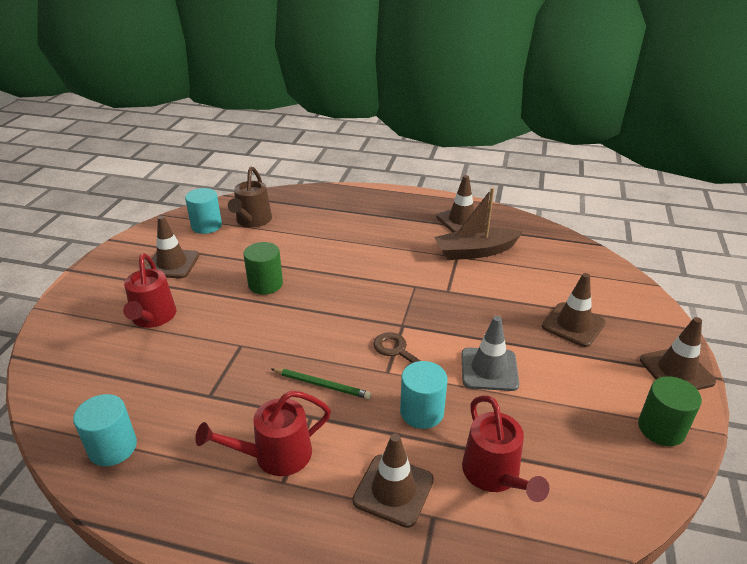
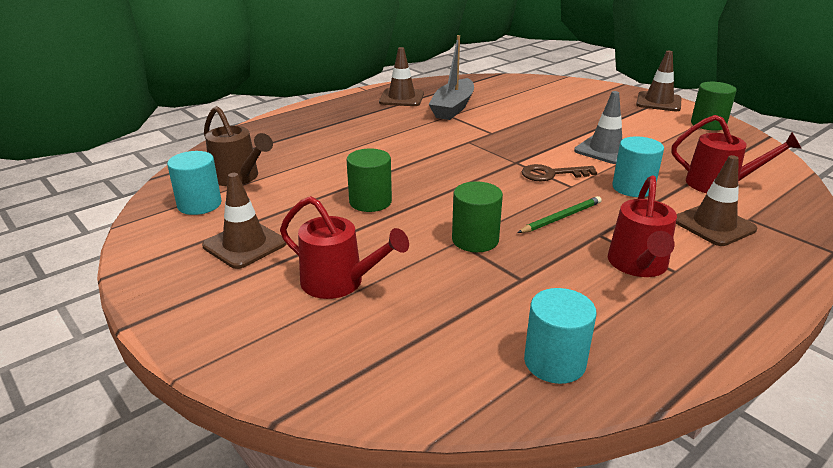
camera: 55 degrees left, 5 degrees down
(249, 352) = (475, 240): none -> green cylinder
(475, 251) = (453, 108): brown boat -> grey boat
(573, 324) = (583, 110): brown traffic cone -> none

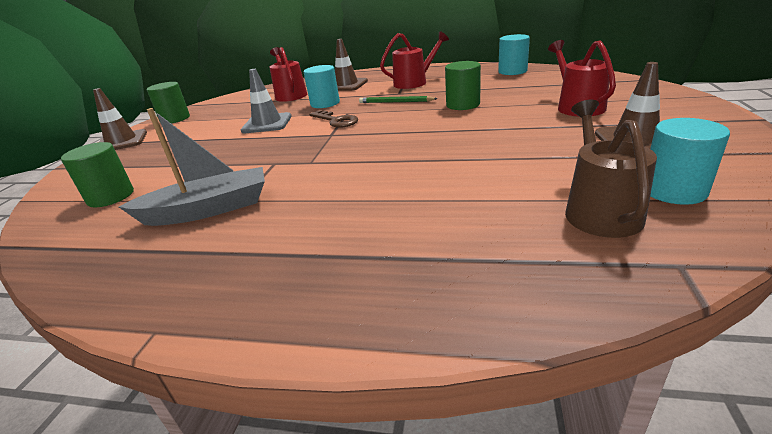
camera: 125 degrees left, 0 degrees up
(370, 202) = (488, 140): green cylinder -> green cylinder (111, 196)
(401, 98) = (189, 264): brown traffic cone -> none

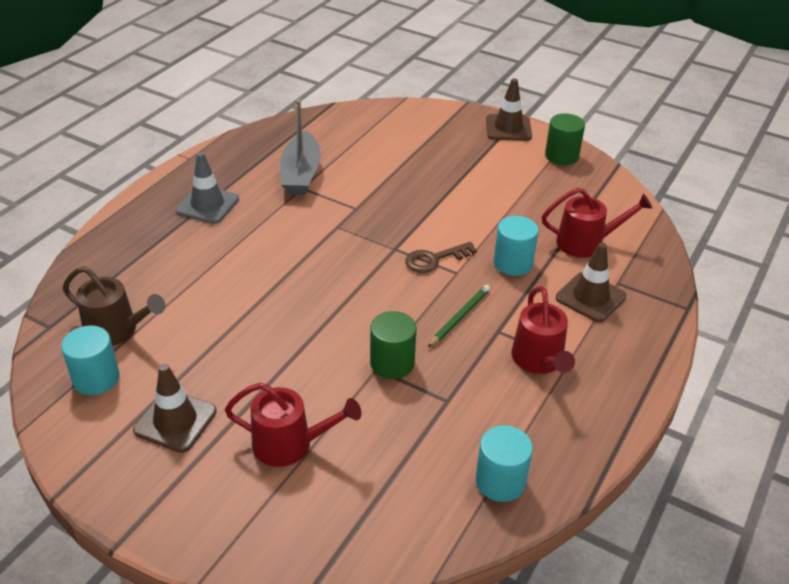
camera: 105 degrees right, 10 degrees up
(111, 196) = (370, 133): green cylinder -> none
(267, 124) = (475, 214): grey traffic cone -> grey traffic cone (207, 205)

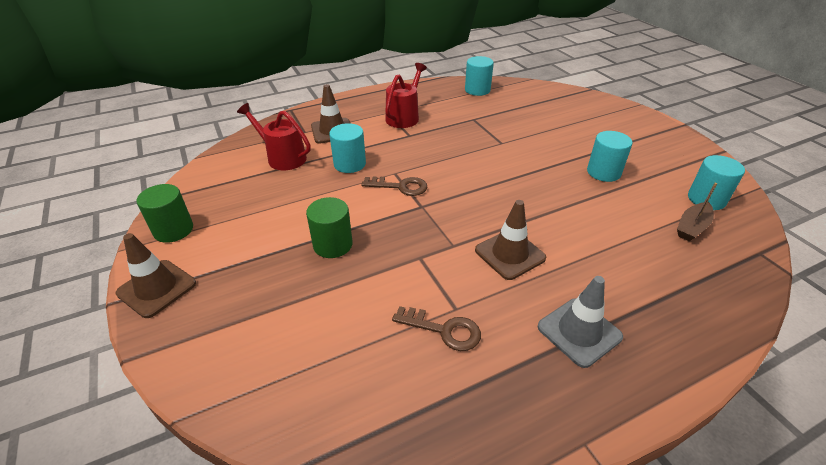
camera: 145 degrees left, 0 degrees up
(117, 330) = (692, 227): brown watering can -> brown boat
(175, 421) = (645, 159): brown traffic cone -> brown traffic cone (510, 254)
(227, 371) = (603, 172): none -> turquoise cylinder
(290, 444) = (576, 129): red watering can -> none
(301, 174) = (444, 330): grey boat -> brown key
(392, 363) = (490, 142): green cylinder -> green cylinder (333, 245)
(460, 317) = (424, 149): green pencil -> none

